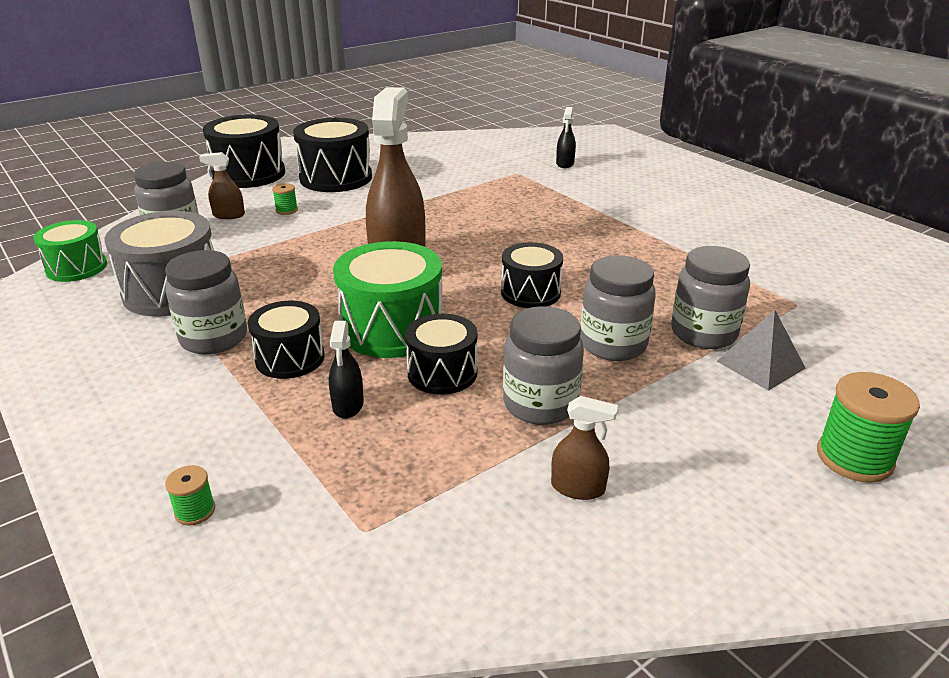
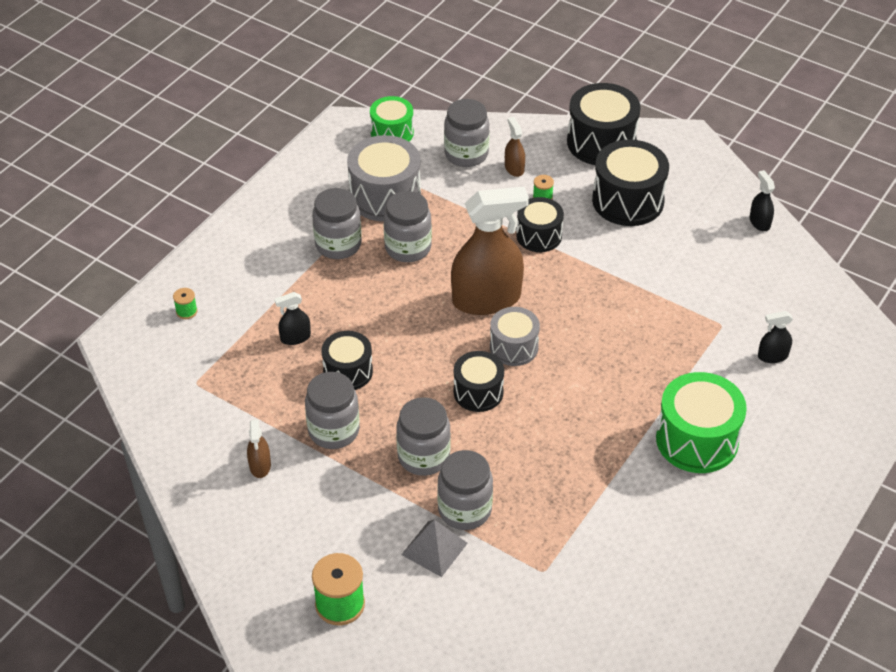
camera: 70 degrees right, 15 degrees up
(273, 292) = (408, 248): none -> grey jar
(290, 358) = (332, 291): black drum -> black drum (539, 236)
(392, 328) = (390, 328): green drum -> green drum (697, 440)
(415, 141) = (759, 222): none -> black spray bottle
(478, 262) = (514, 347): none -> grey drum

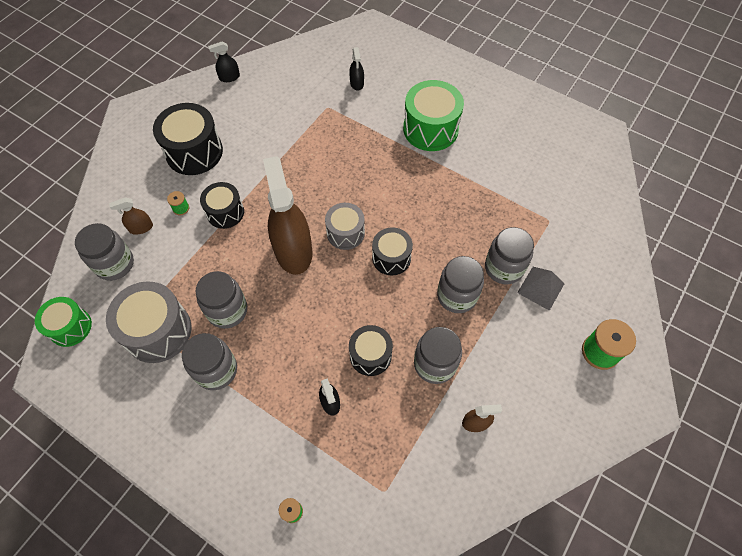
camera: 90 degrees left, 15 degrees up
(601, 142) = (122, 165): black drum -> none

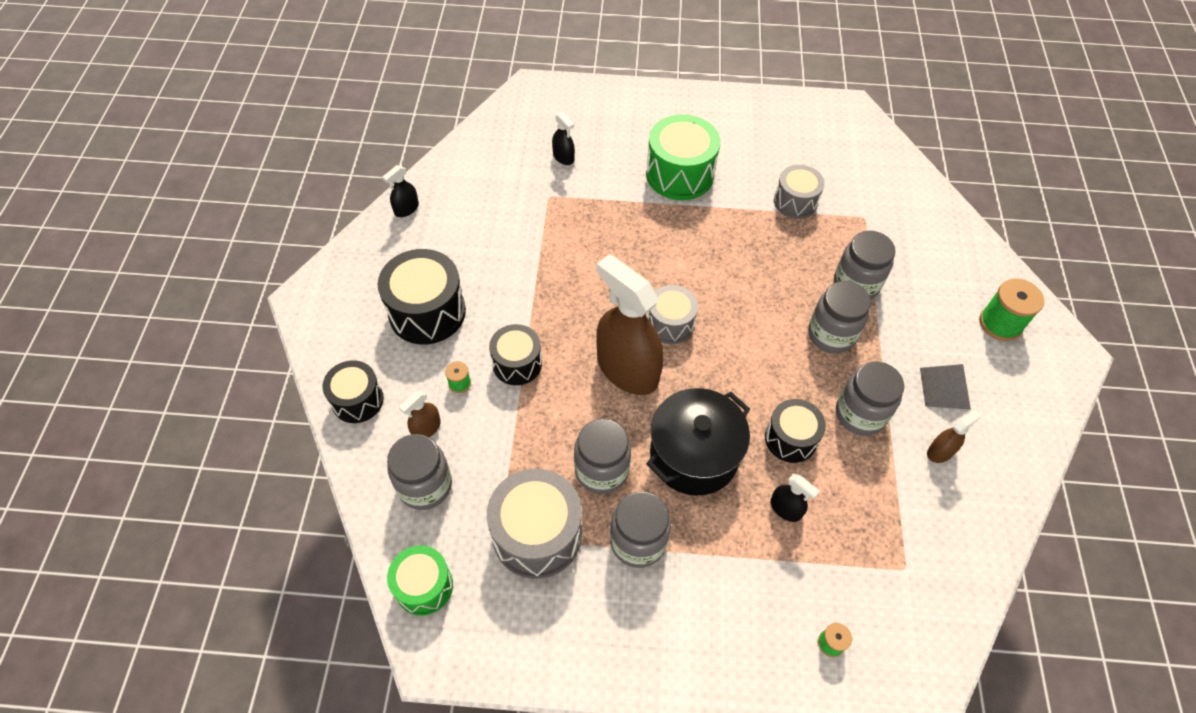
camera: 30 degrees left, 5 degrees down
(295, 332) = (694, 455): none -> black pot
(391, 258) = (737, 327): black drum -> black drum (357, 400)
(503, 185) = (795, 202): none -> grey drum
(540, 288) = (904, 288): grey pyramid -> grey pyramid (944, 388)

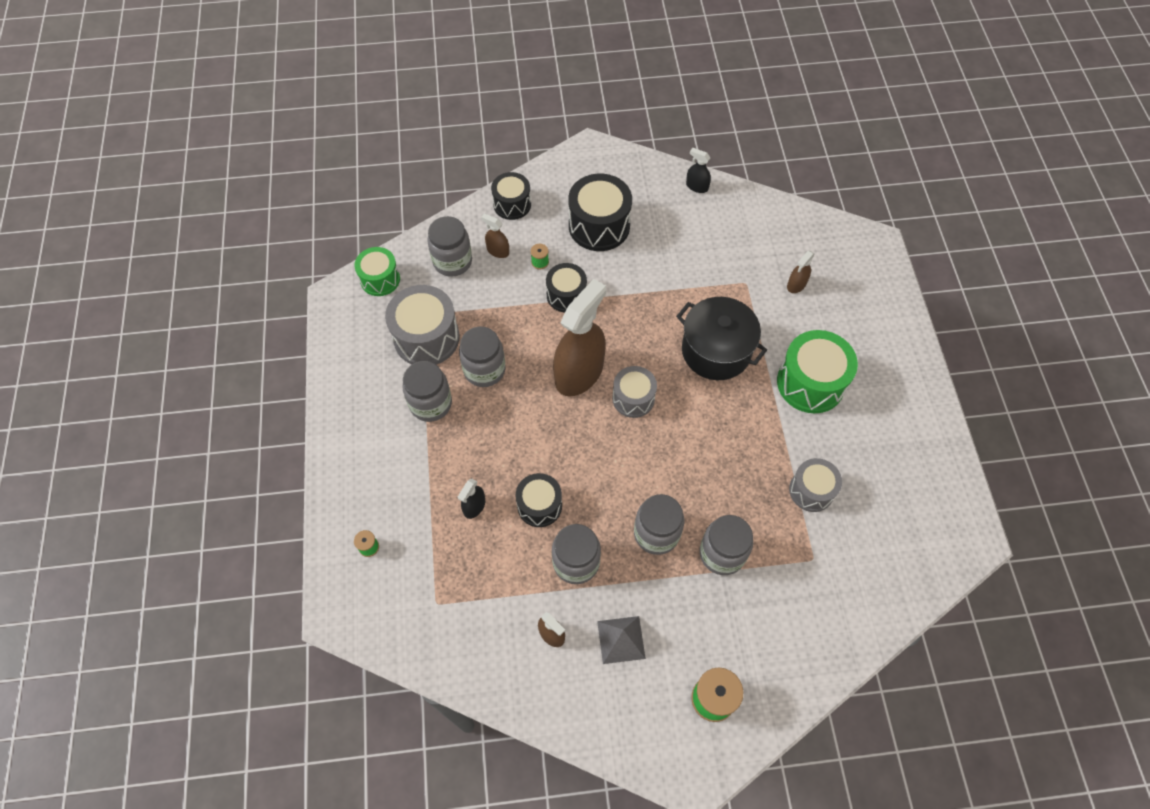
camera: 80 degrees right, 5 degrees up
(563, 157) = (796, 285): black spray bottle -> brown spray bottle
(694, 455) = (509, 433): black pot -> black pot (716, 351)

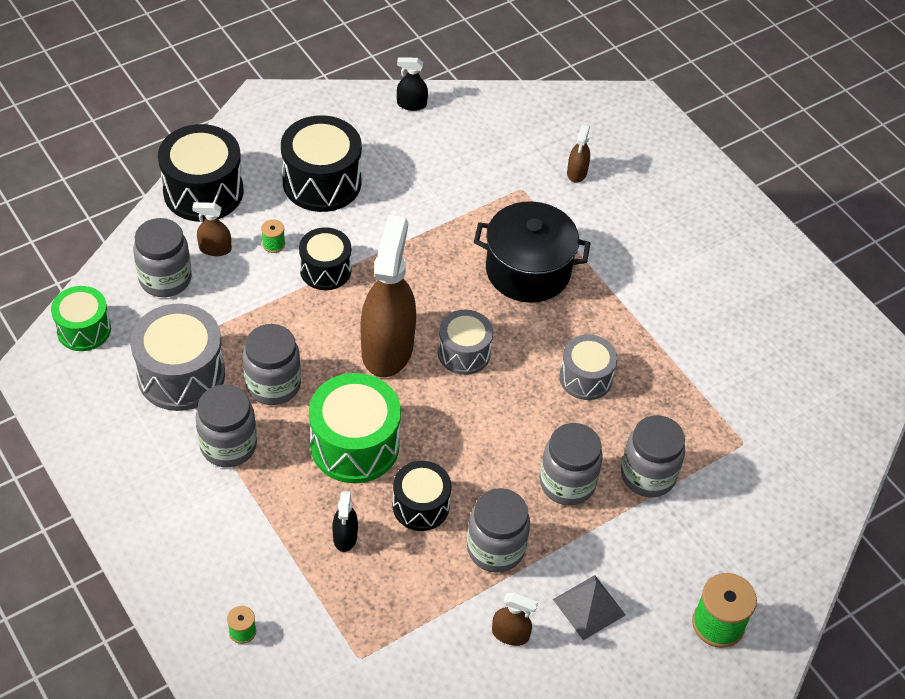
camera: 30 degrees left, 10 degrees down
(512, 204) = (203, 191): black drum -> black drum, size x1.60
(810, 383) = (646, 267): green drum -> green drum (354, 445)
(811, 490) = (705, 375): grey drum -> grey drum (585, 378)

